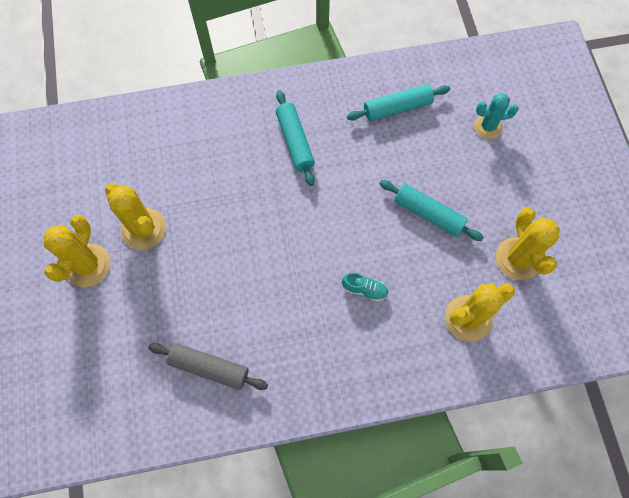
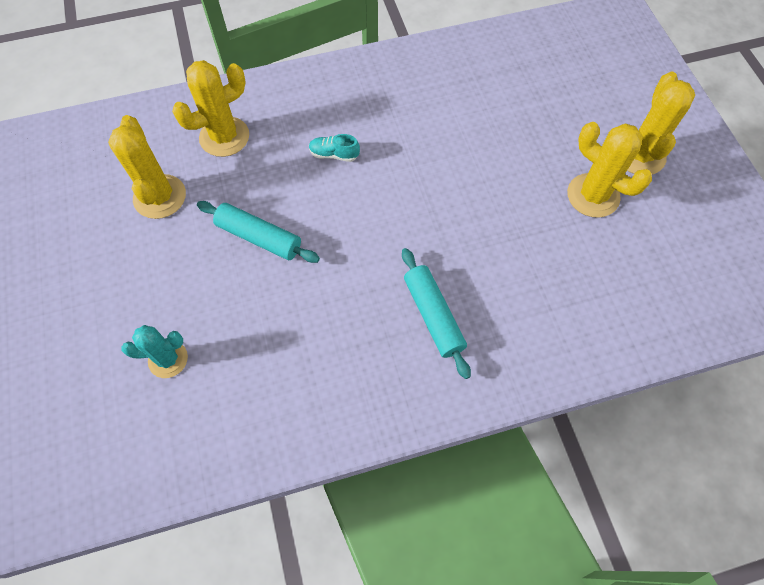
camera: 175 degrees right, 5 degrees down
(209, 367) = (483, 79): grey rolling pin -> none
(397, 108) = (294, 377): turquoise rolling pin -> none

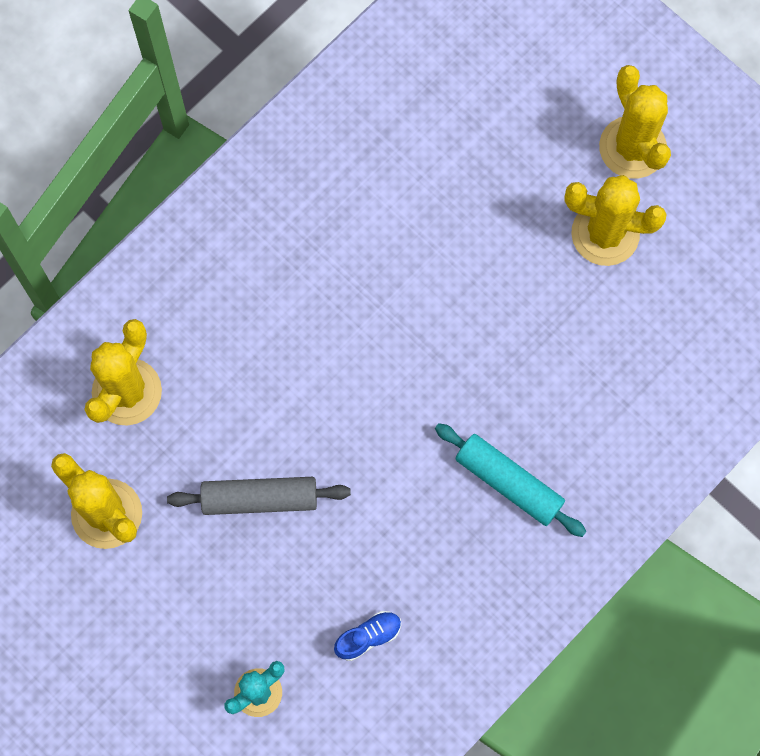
camera: 30 degrees left, 10 degrees up
(259, 237) = (260, 498): turquoise rolling pin -> grey rolling pin
(268, 365) = (368, 637): none -> blue shoe
(334, 154) = (276, 342): turquoise shoe -> none

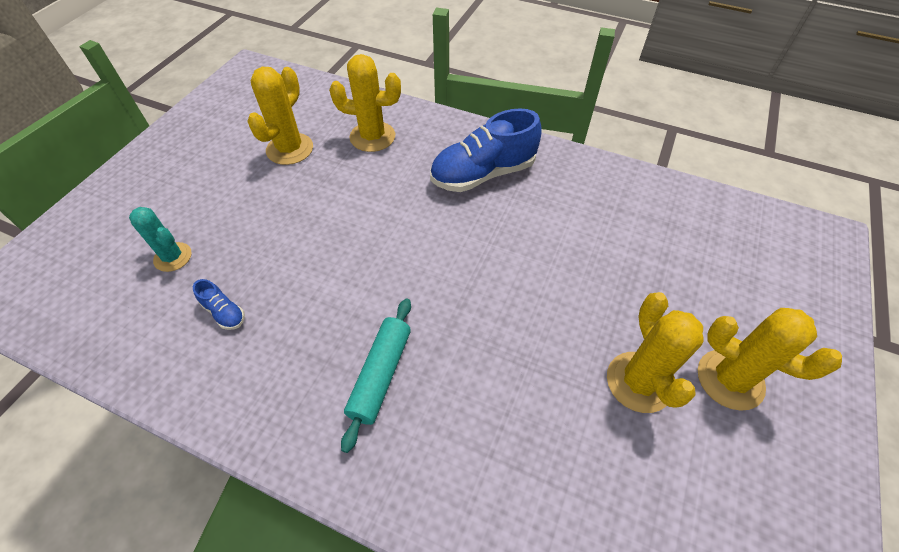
camera: 70 degrees right, 20 degrees down
(260, 498) = (320, 217): grey rolling pin -> none
(261, 269) = (483, 174): none -> blue shoe
(632, 147) = (730, 379): yellow cactus -> yellow cactus turned 75 degrees clockwise

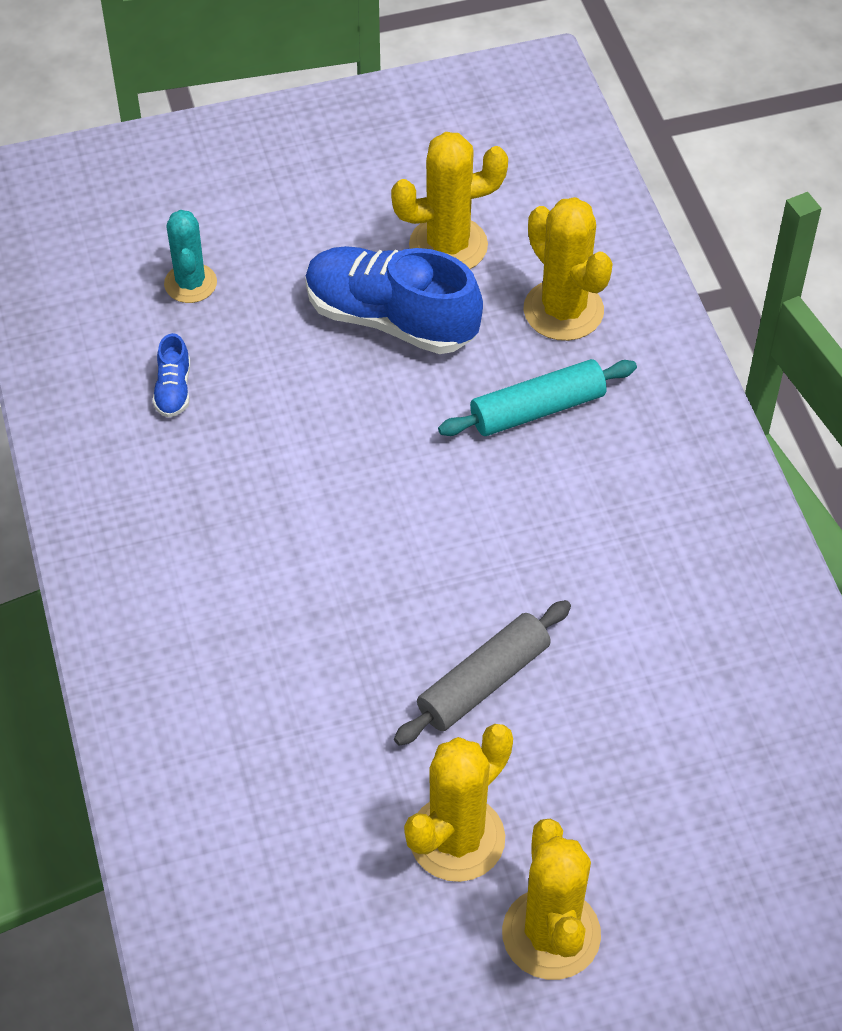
camera: 50 degrees right, 0 degrees up
(380, 374) = (235, 585): turquoise rolling pin -> turquoise rolling pin (537, 409)
(483, 174) = (627, 478): blue shoe -> blue shoe (391, 319)
(547, 302) = (483, 681): none -> grey rolling pin

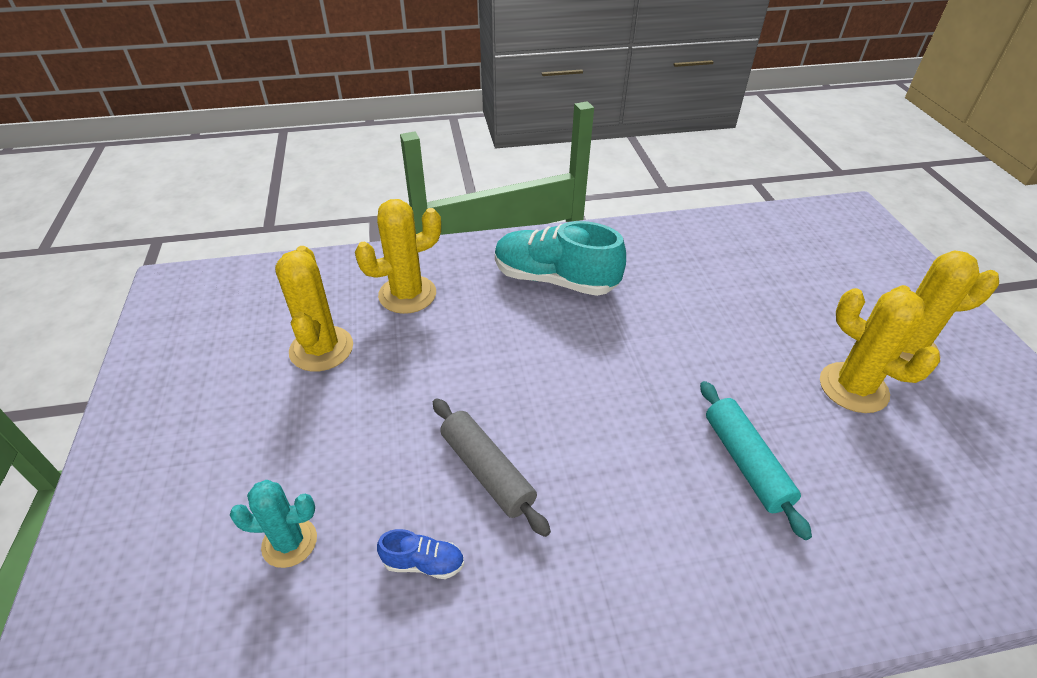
camera: 85 degrees left, 10 degrees down
(391, 319) = (386, 389): blue shoe -> none
(483, 681) = (724, 363): grey rolling pin -> grey rolling pin (486, 471)
(537, 409) = (492, 315): turquoise rolling pin -> turquoise rolling pin (745, 462)
(628, 476) = (555, 280): none -> turquoise shoe

